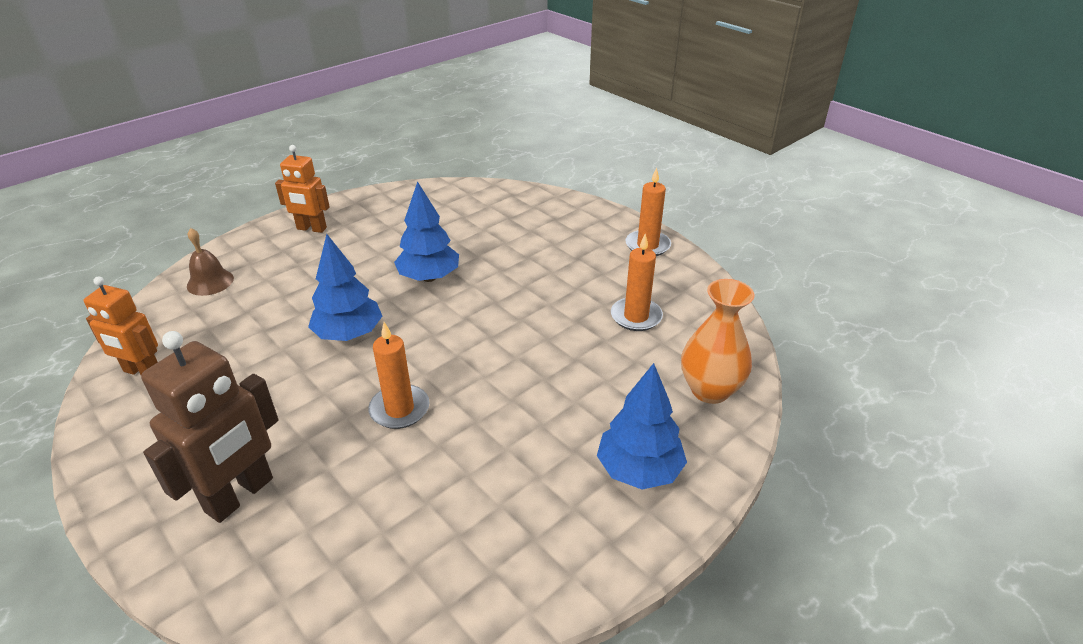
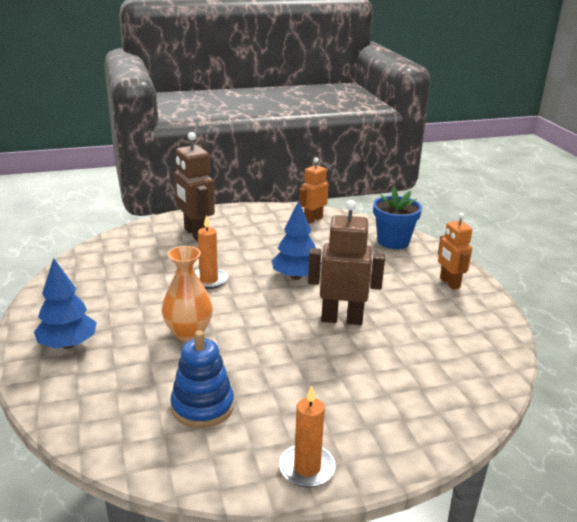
camera: 115 degrees right, 10 degrees down
(210, 282) = (393, 241): brown bell -> blue flower pot
(311, 229) = (449, 283): orange robot -> orange robot turned 60 degrees counterclockwise
(429, 277) = (342, 319): blue tree -> brown robot
(636, 316) = (202, 406): orange candle -> blue stacking toy
(710, 390) = (86, 407): orange vase -> orange vase (188, 333)

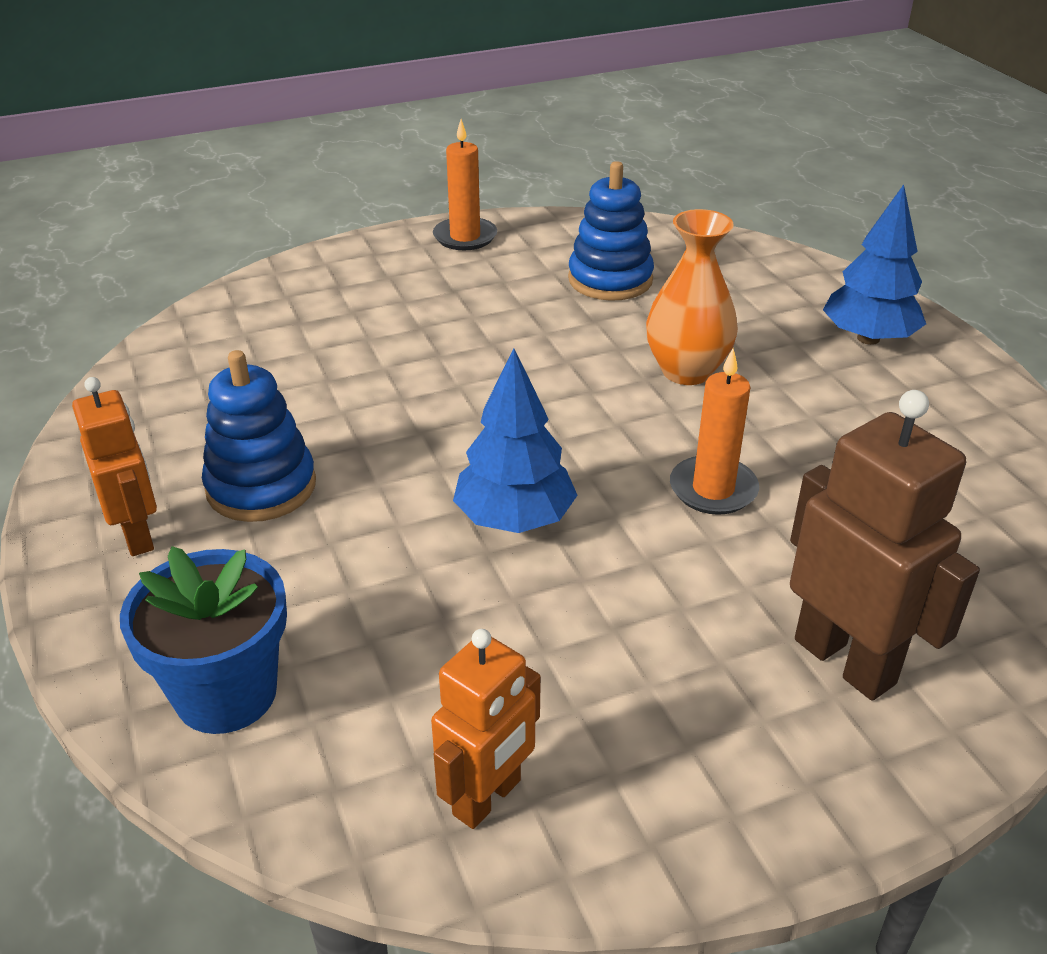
camera: 175 degrees right, 10 degrees up
(342, 319) = (411, 420): brown robot -> none
(406, 296) = (261, 487): none -> blue stacking toy

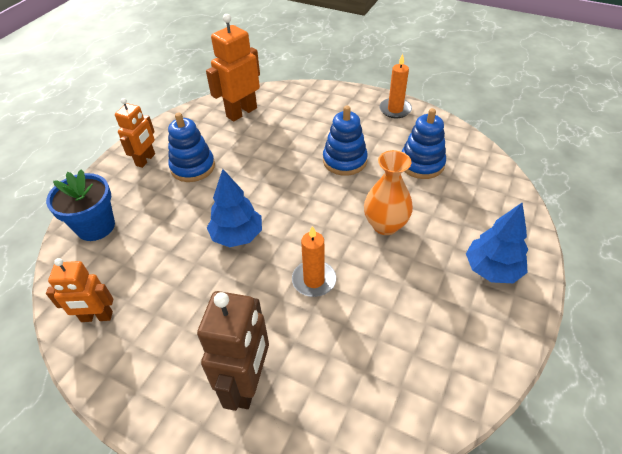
camera: 50 degrees right, 10 degrees up
(210, 364) = (241, 112): none -> orange robot
(503, 333) = (344, 161): none -> blue stacking toy

